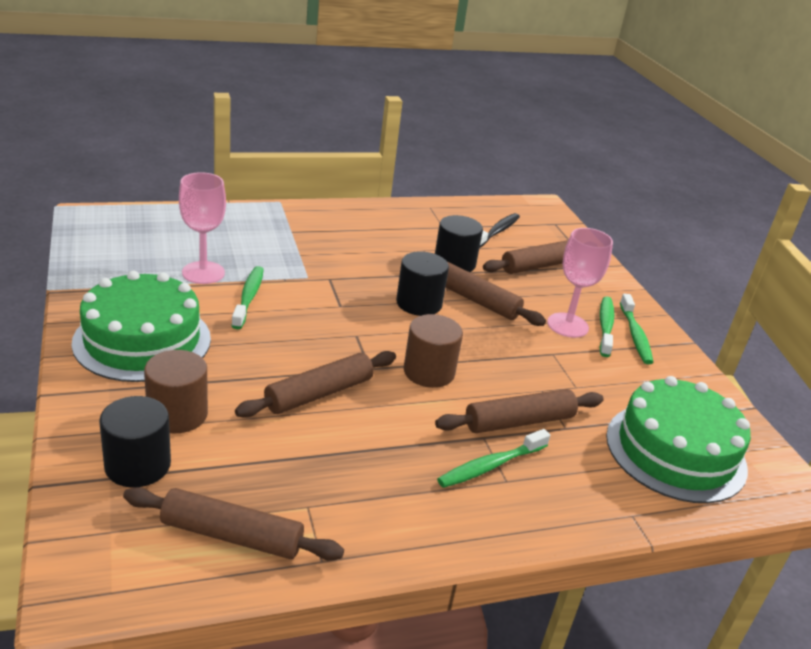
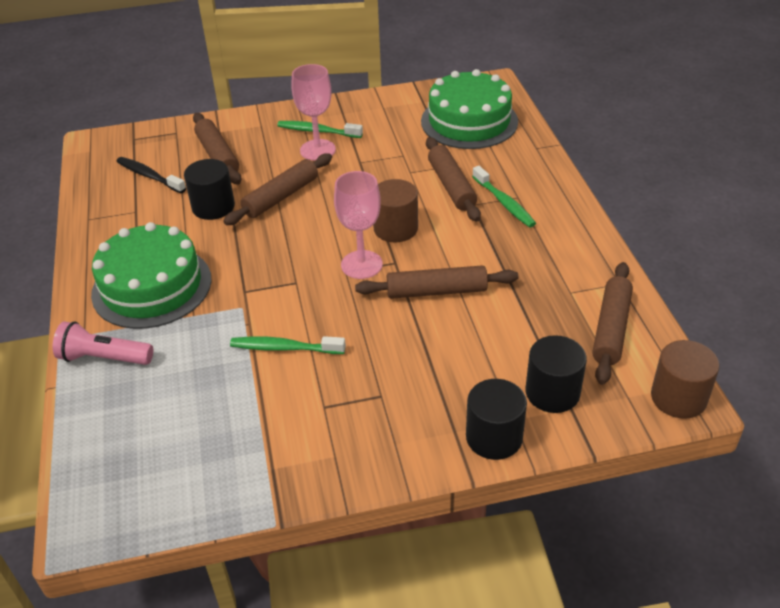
camera: 80 degrees left, 10 degrees up
(142, 340) = (372, 419): green cake -> green cake (152, 286)
(177, 414) = (482, 377): brown cylinder -> brown cylinder (678, 397)
(203, 273) = (235, 389): pink goblet -> pink goblet (361, 264)
(255, 218) = (104, 358): none -> pink flashlight
(319, 393) = (436, 291): brown rolling pin -> brown rolling pin turned 60 degrees counterclockwise
(419, 303) = (288, 231): black cylinder -> black cylinder (494, 437)
(635, 335) = (329, 118): green toothbrush -> none

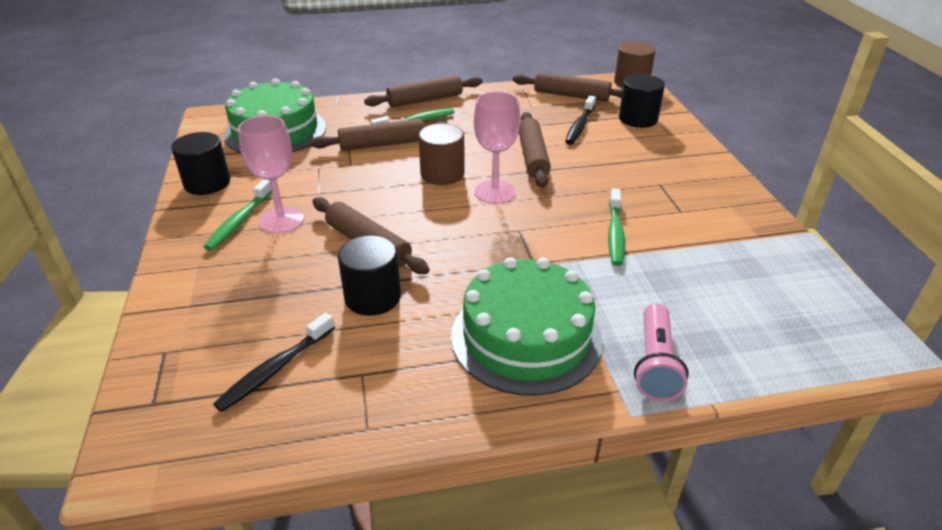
camera: 90 degrees left, 5 degrees down
(218, 155) = (253, 302): brown rolling pin -> brown rolling pin (425, 100)
(494, 437) = (686, 141): black cylinder -> black cylinder (207, 183)
(519, 333) = (579, 126): none -> black toothbrush

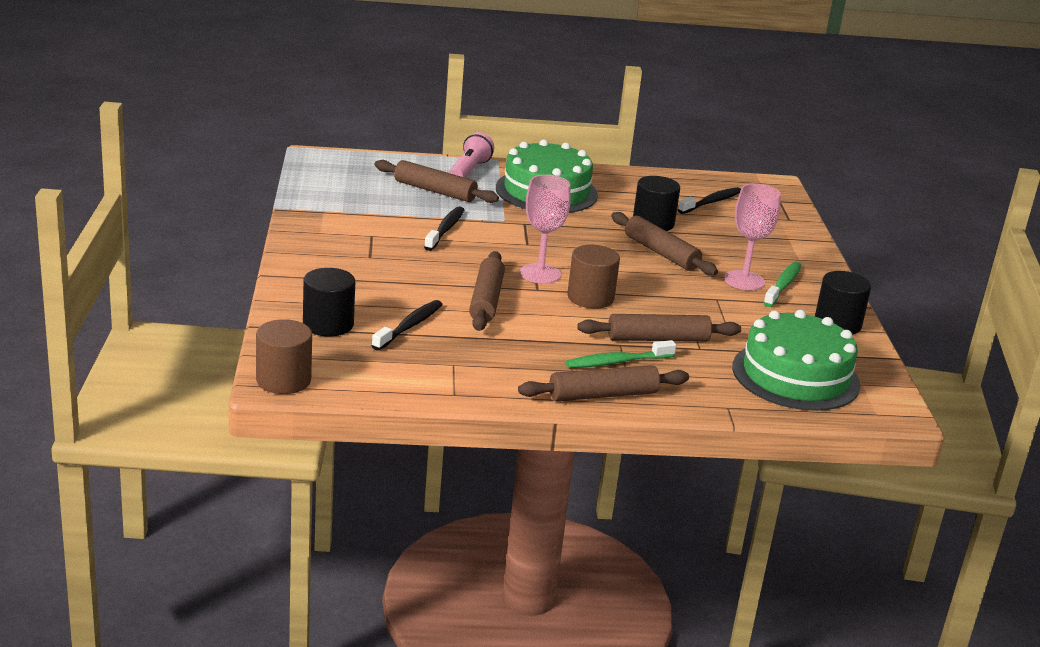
camera: 175 degrees left, 10 degrees down
(571, 95) = (390, 371): brown rolling pin -> brown rolling pin (435, 191)
(615, 233) = (445, 229): green toothbrush -> black toothbrush

